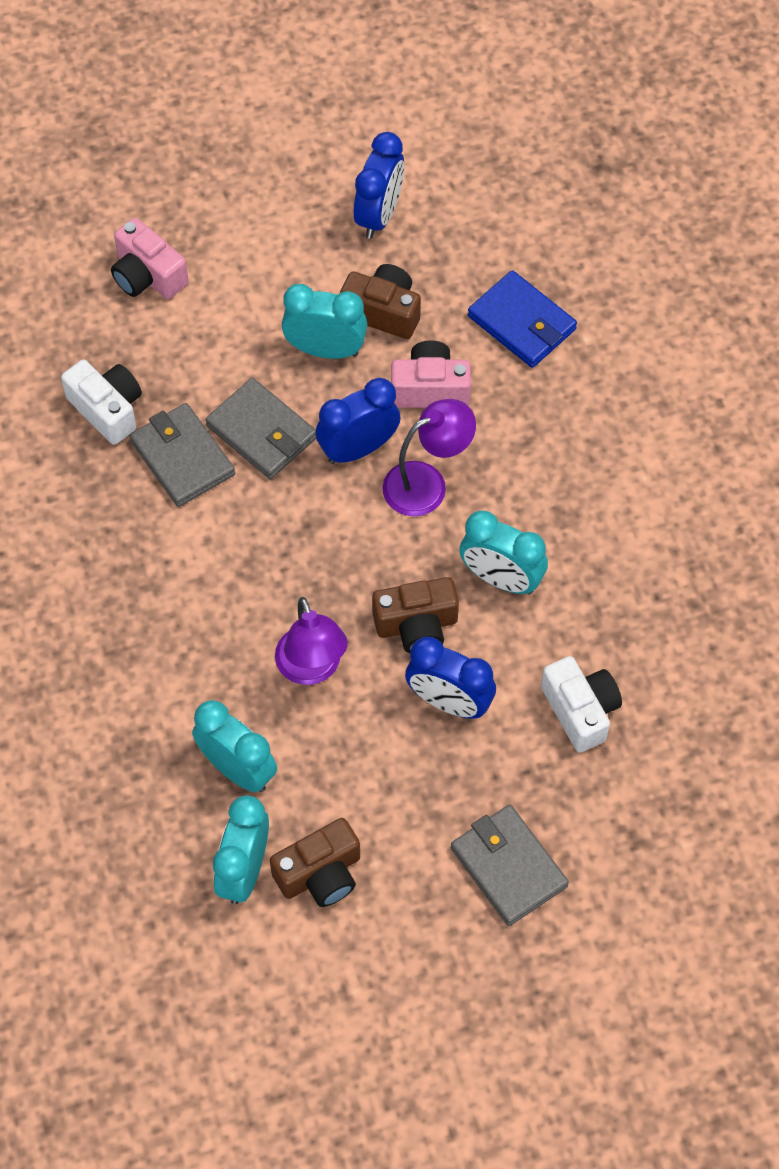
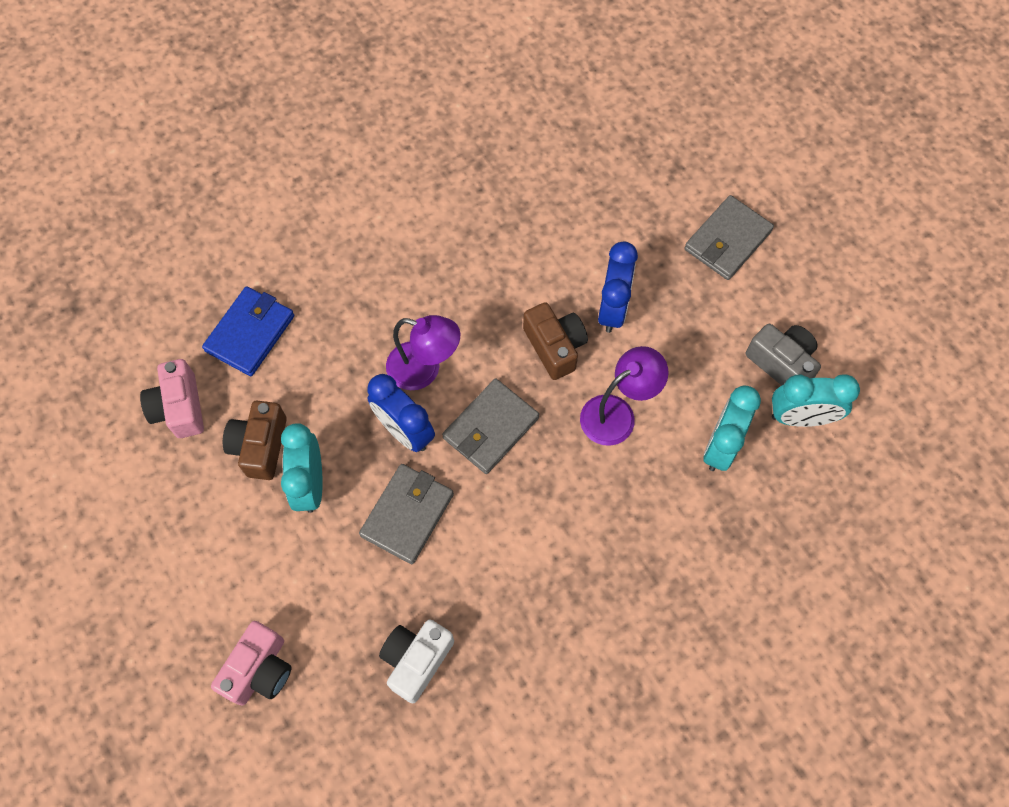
camera: 105 degrees left, 5 degrees up
(183, 458) = (450, 575): grey wallet -> grey wallet (490, 428)
(320, 874) = (781, 363): brown camera -> grey camera
(379, 215) = (154, 476): blue clock -> none
(427, 483) = (424, 369): purple lamp -> purple lamp turned 150 degrees clockwise
(430, 389) = (332, 389): pink camera -> pink camera (179, 407)
(501, 579) = (496, 296): turquoise clock -> none
(580, 710) = (589, 220): white camera -> none

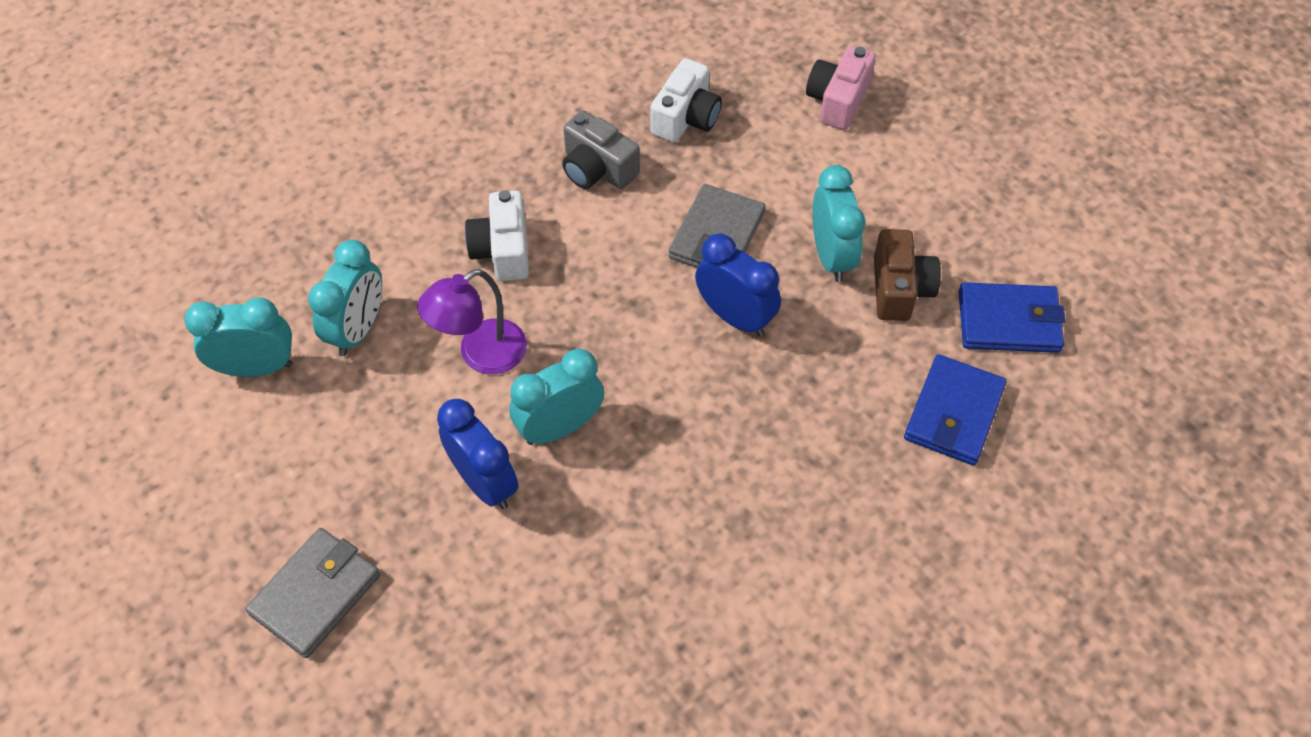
camera: 175 degrees right, 10 degrees down
(179, 407) = (1008, 321): pink camera -> blue wallet
(424, 369) = (723, 386): purple lamp -> none
(490, 428) = (633, 328): grey wallet -> none
(555, 346) = (560, 427): brown camera -> turquoise clock
(600, 515) = (502, 250): none -> white camera
(612, 308) = (484, 482): blue clock -> blue clock turned 135 degrees clockwise
(781, 363) = (268, 429): grey camera -> grey camera (597, 169)

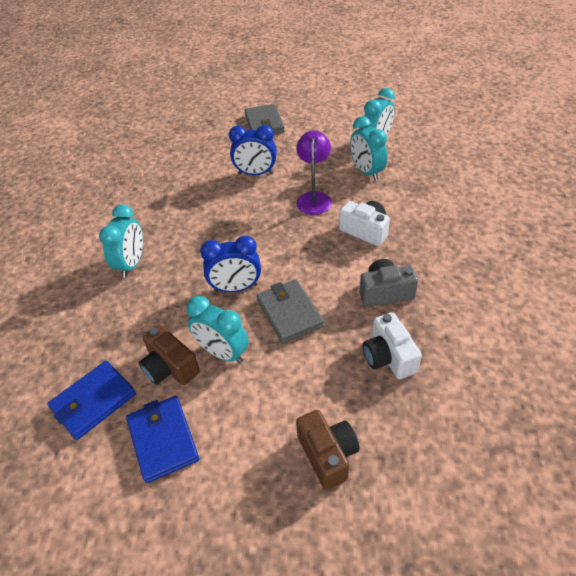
camera: 135 degrees right, 10 degrees down
(560, 427) = (253, 203): turquoise clock -> turquoise clock (132, 264)
(838, 101) = (327, 454): pink camera -> brown camera
(953, 413) = (91, 332): blue wallet -> blue wallet (163, 440)

